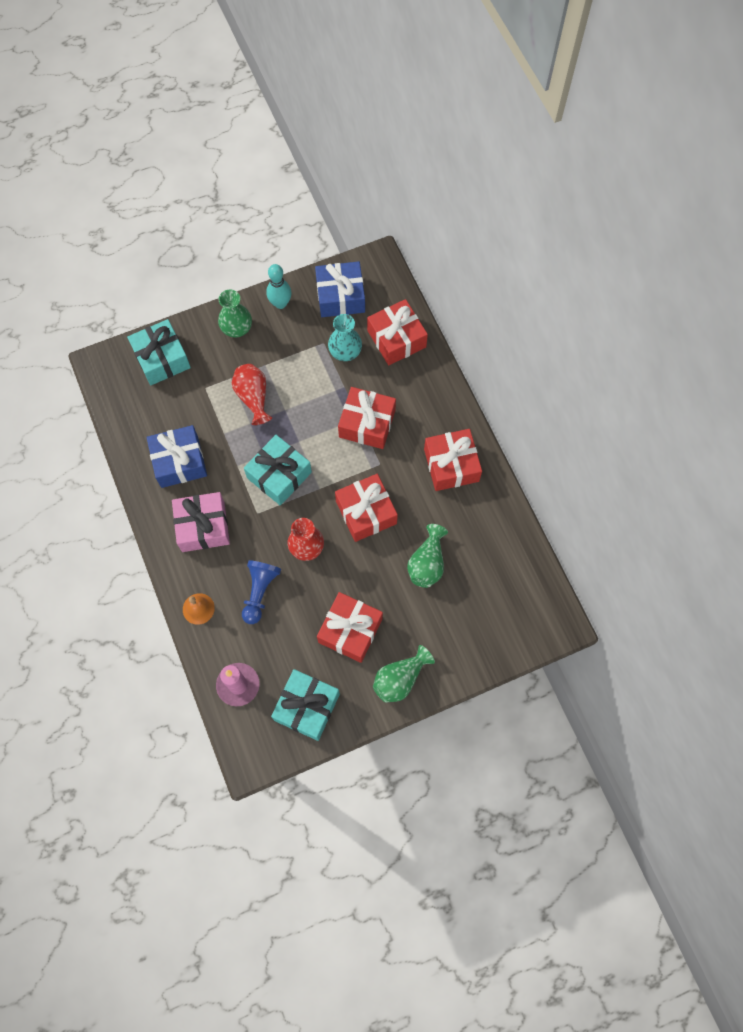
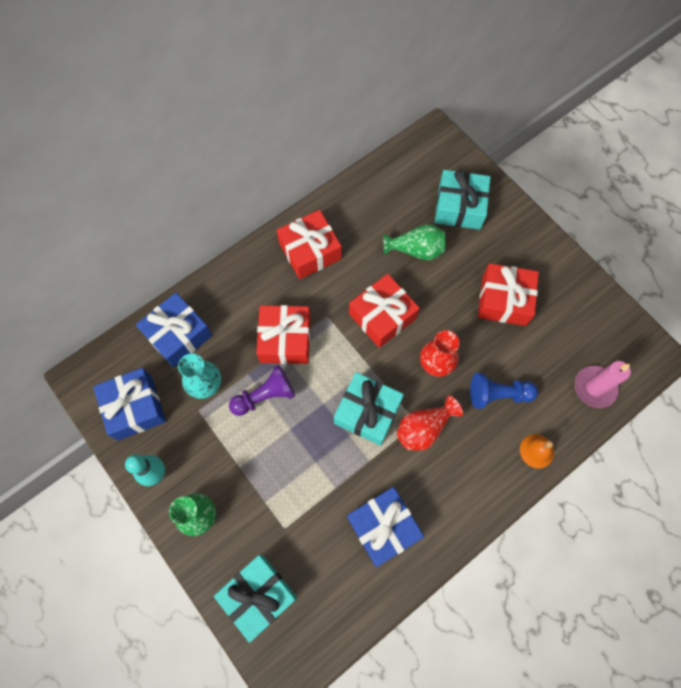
camera: 105 degrees left, 0 degrees up
(203, 526) = (449, 475): pink gift -> none
(253, 397) = (284, 468): red vase -> red vase (424, 428)
(307, 707) = (589, 319): turquoise gift -> turquoise gift (459, 207)
(320, 396) = (265, 396): none -> purple pawn
(396, 339) = (178, 335): red gift -> blue gift
(400, 679) = (531, 247): green vase -> none

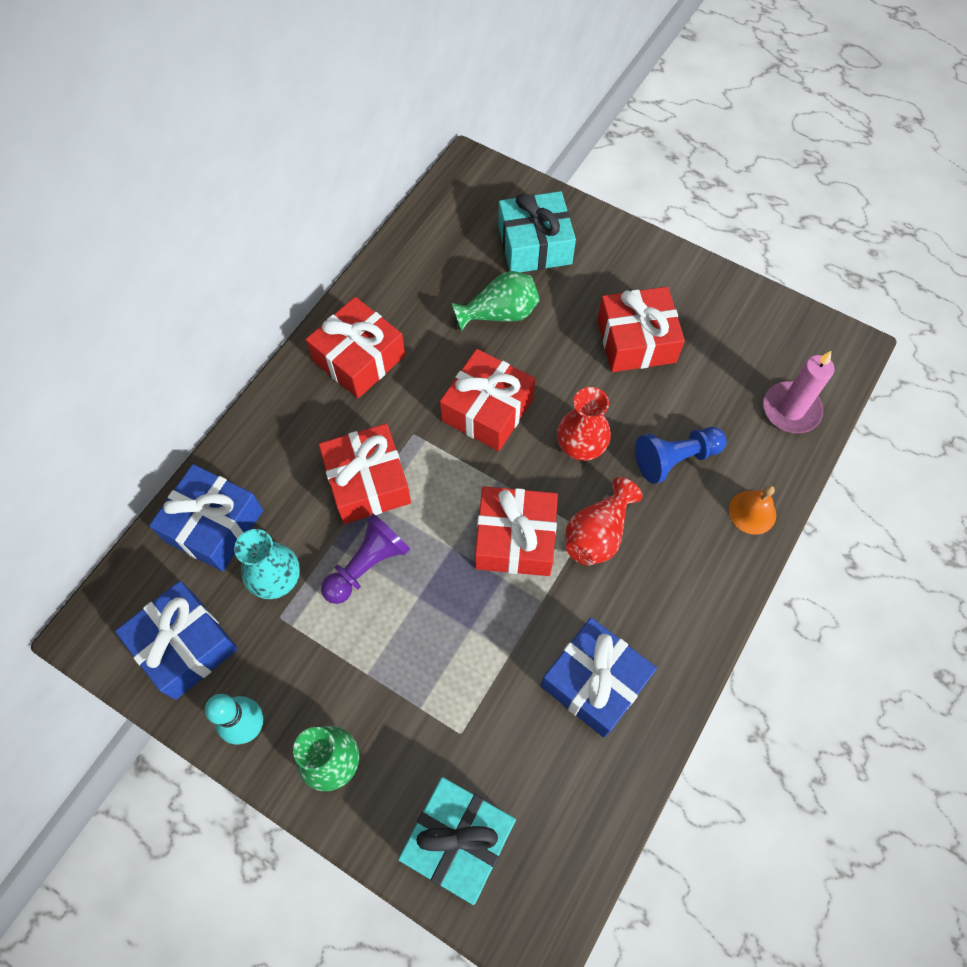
camera: 20 degrees left, 5 degrees down
(367, 412) = (515, 539): turquoise gift -> red gift

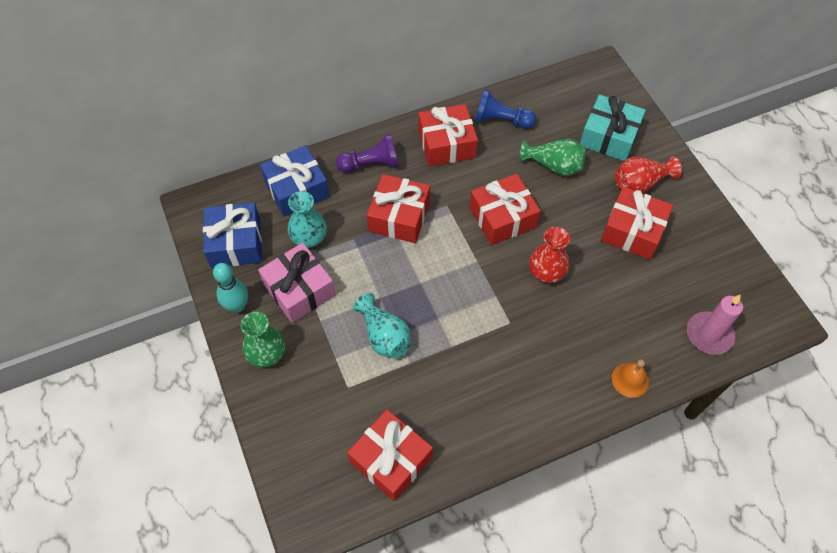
camera: 35 degrees right, 5 degrees down
(312, 652) = (299, 290): none -> pink gift
(367, 565) = (364, 262): purple pawn -> purple pawn (371, 164)
(457, 641) = (384, 336): none -> turquoise vase
(458, 840) = (303, 443): turquoise gift -> none
(515, 539) = (462, 301): red gift -> red gift (391, 460)
(594, 682) = (448, 412): blue gift -> none
(598, 534) = (516, 330): red vase -> red vase (640, 183)
(675, 459) = (602, 317): blue pawn -> blue pawn (501, 120)

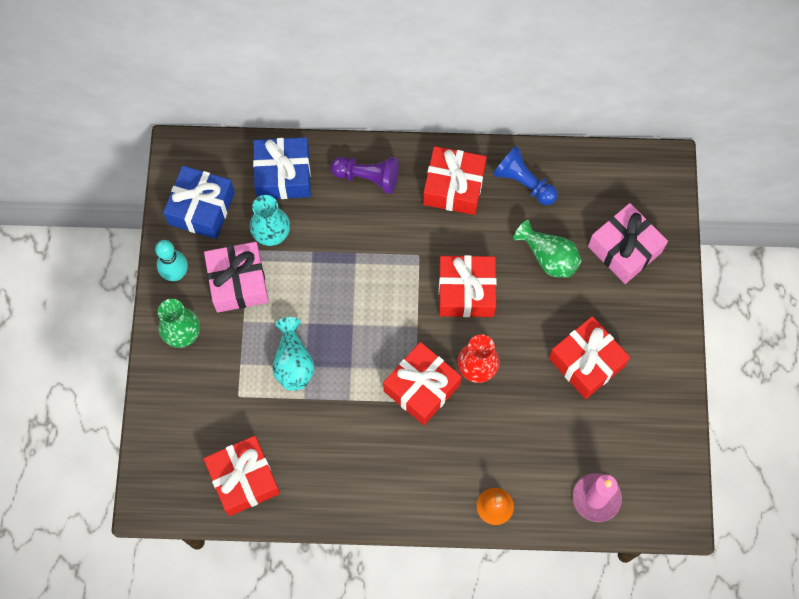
camera: 25 degrees right, 10 degrees up
(399, 217) = (367, 247): red gift -> red gift (421, 388)
(609, 137) = (624, 249): turquoise gift -> pink gift
(640, 183) = (625, 315): red vase -> none

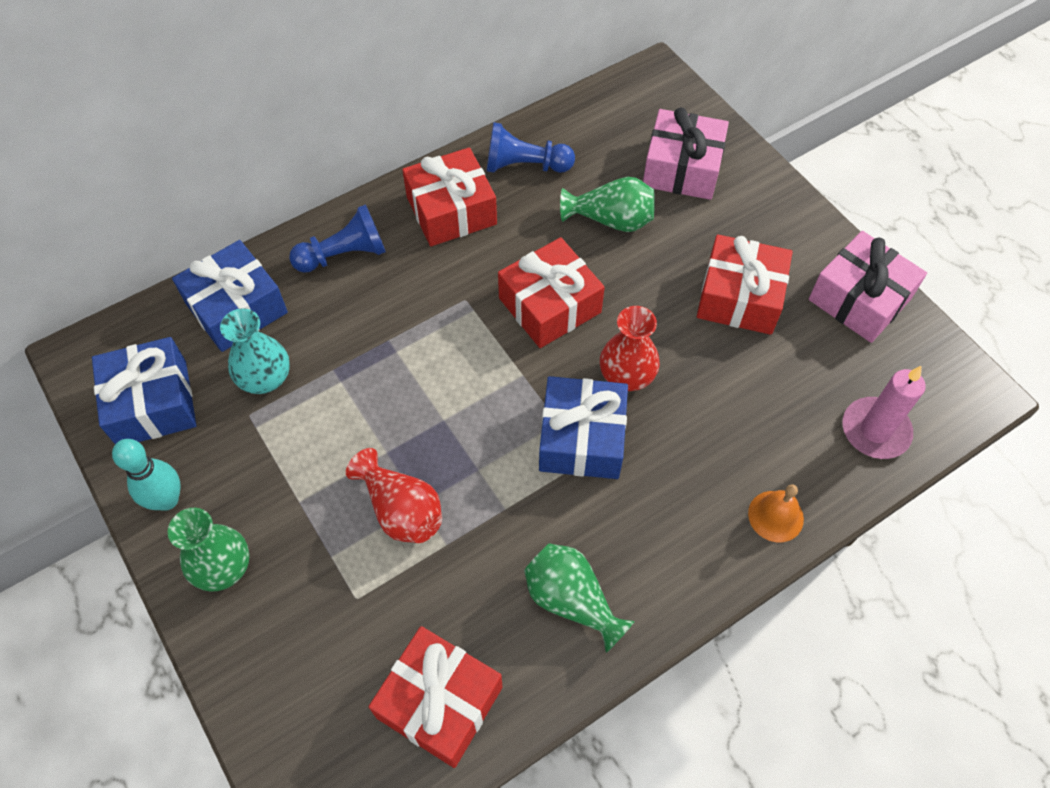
camera: 35 degrees left, 10 degrees down
(238, 282) = (260, 460): pink gift -> pink gift (859, 299)
(293, 363) = (401, 510): turquoise vase -> red vase
(347, 474) = (571, 600): none -> green vase
(368, 177) = (344, 255): purple pawn -> blue pawn
(421, 388) = (581, 438): red gift -> blue gift

